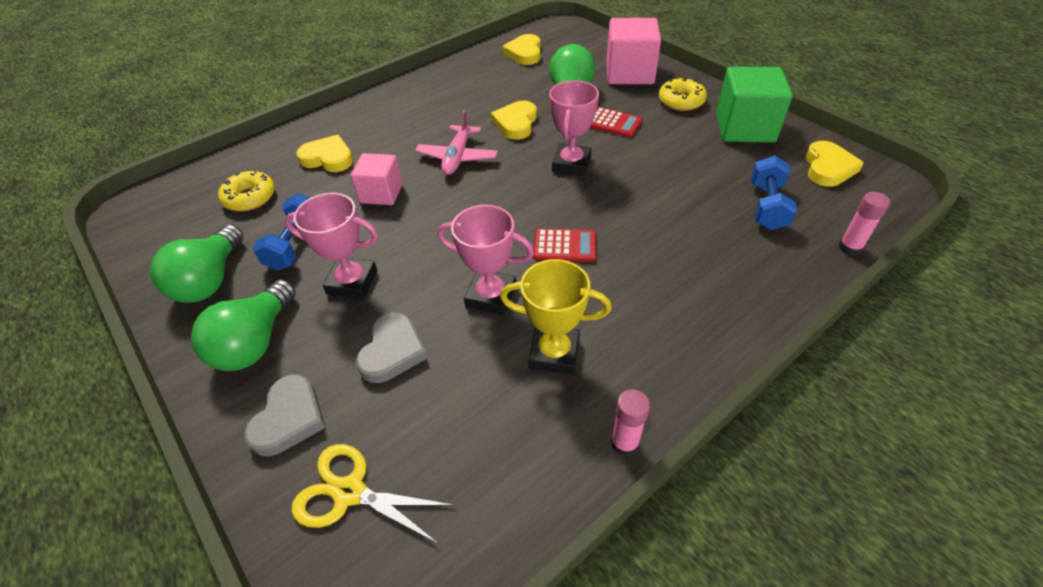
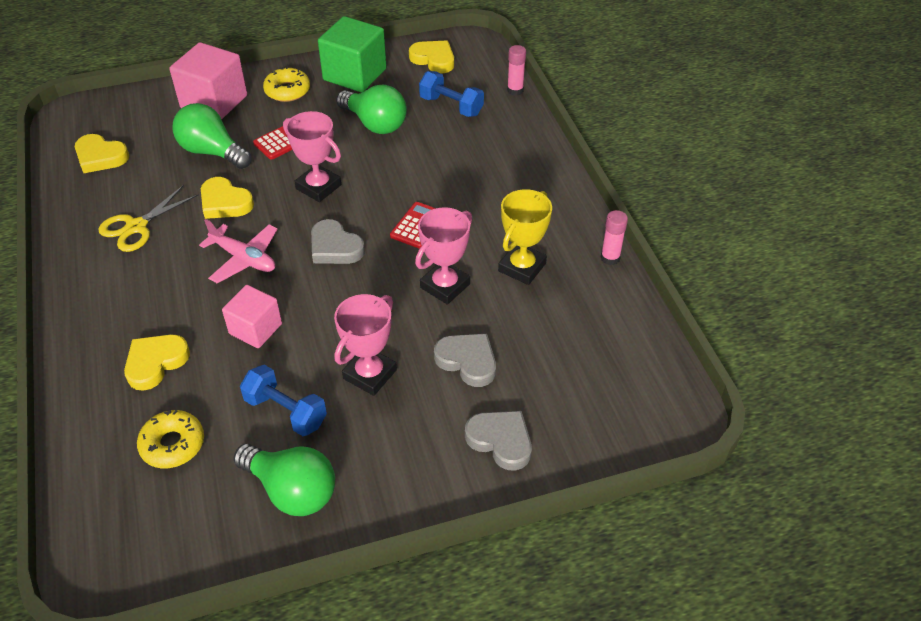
camera: 70 degrees left, 0 degrees up
(255, 342) = (402, 457): green light bulb -> green light bulb (375, 124)
(349, 492) = (583, 411): yellow scissors -> yellow scissors (136, 227)
(501, 202) = (335, 247): none -> grey heart

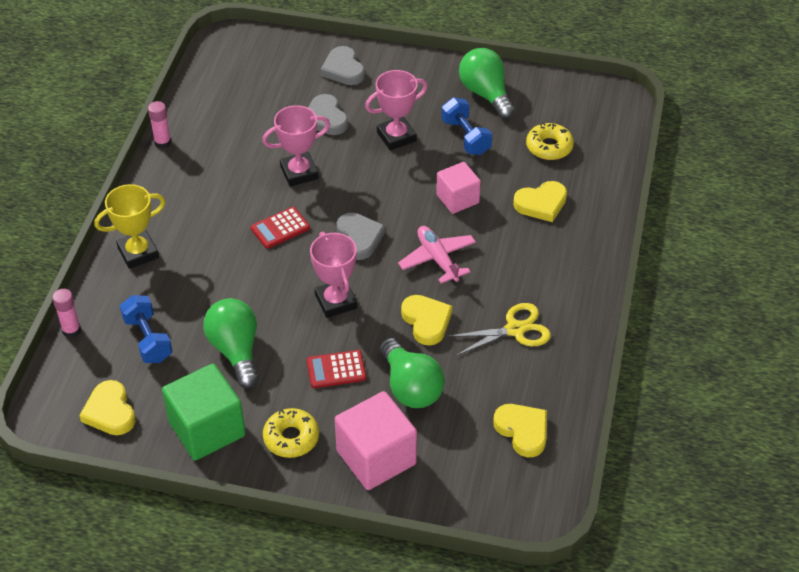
camera: 150 degrees left, 0 degrees up
(522, 267) = (232, 162): yellow trophy -> yellow trophy (138, 253)

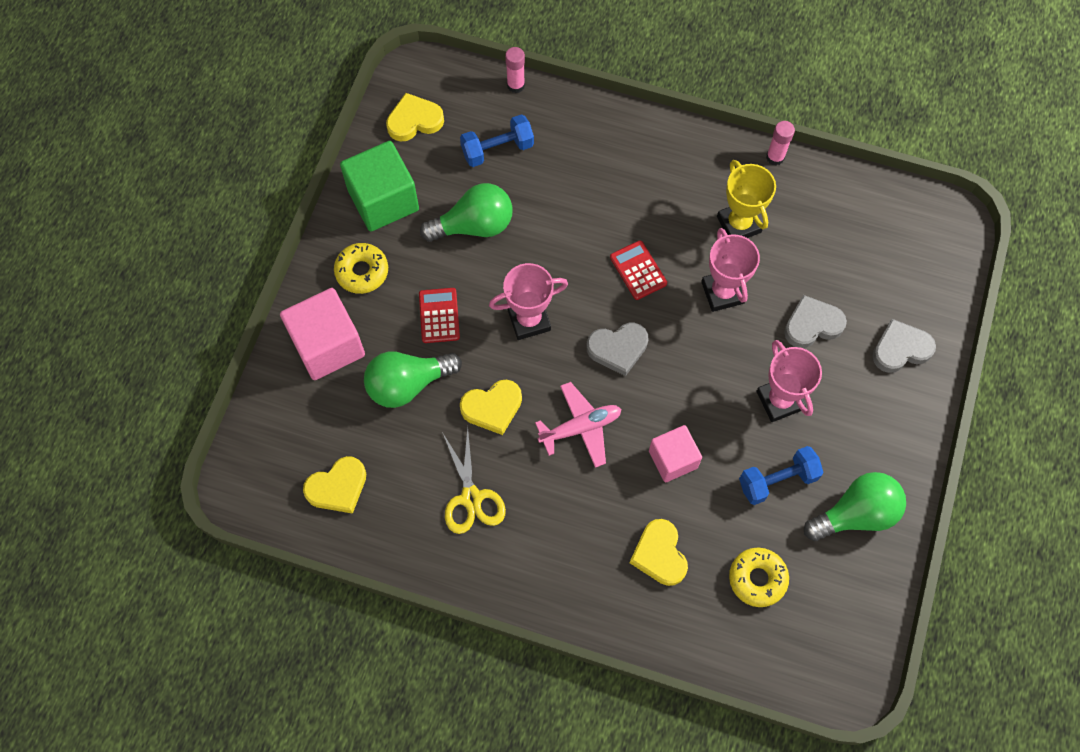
camera: 95 degrees right, 20 degrees up
(138, 253) = (612, 138): yellow trophy -> yellow trophy (738, 224)

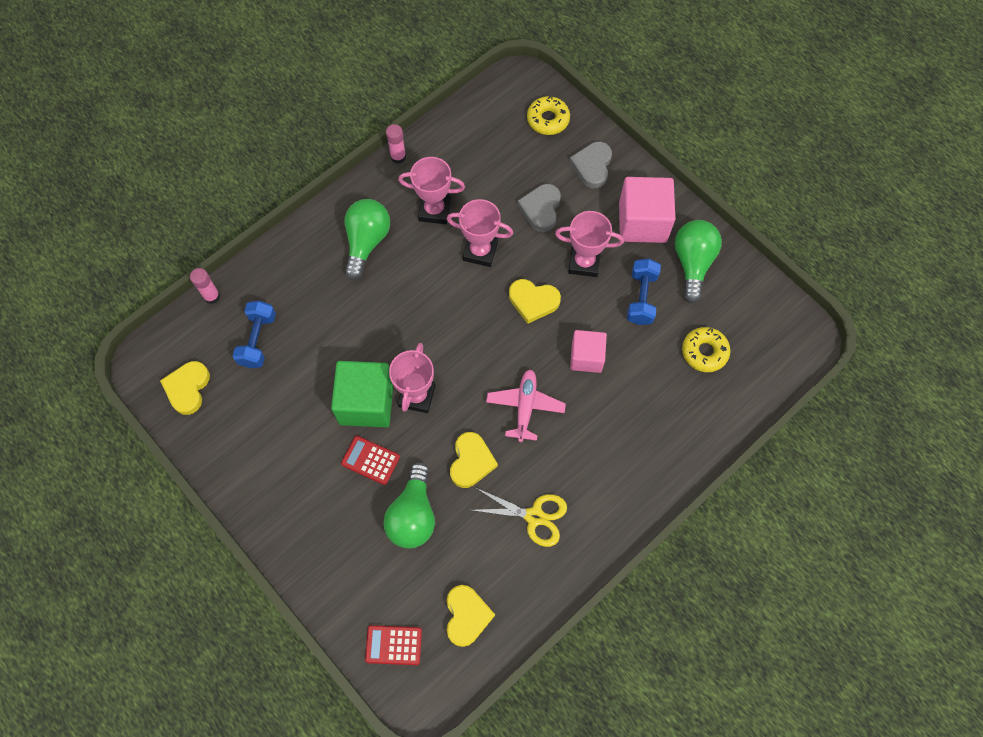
camera: 60 degrees left, 0 degrees up
(328, 345) = (340, 561): pink cube -> pink cube (642, 222)
(362, 271) = (293, 500): yellow donut -> yellow donut (548, 119)
(383, 200) = (242, 450): green cube -> green cube (366, 402)
(474, 225) = (311, 393): green light bulb -> green light bulb (366, 242)
(618, 349) = (479, 346): grey heart -> none
(638, 270) = (426, 297): red calculator -> red calculator (393, 645)
(659, 554) = (652, 406): yellow heart -> yellow heart (533, 301)
(738, 224) = (434, 210): yellow trophy -> pink trophy

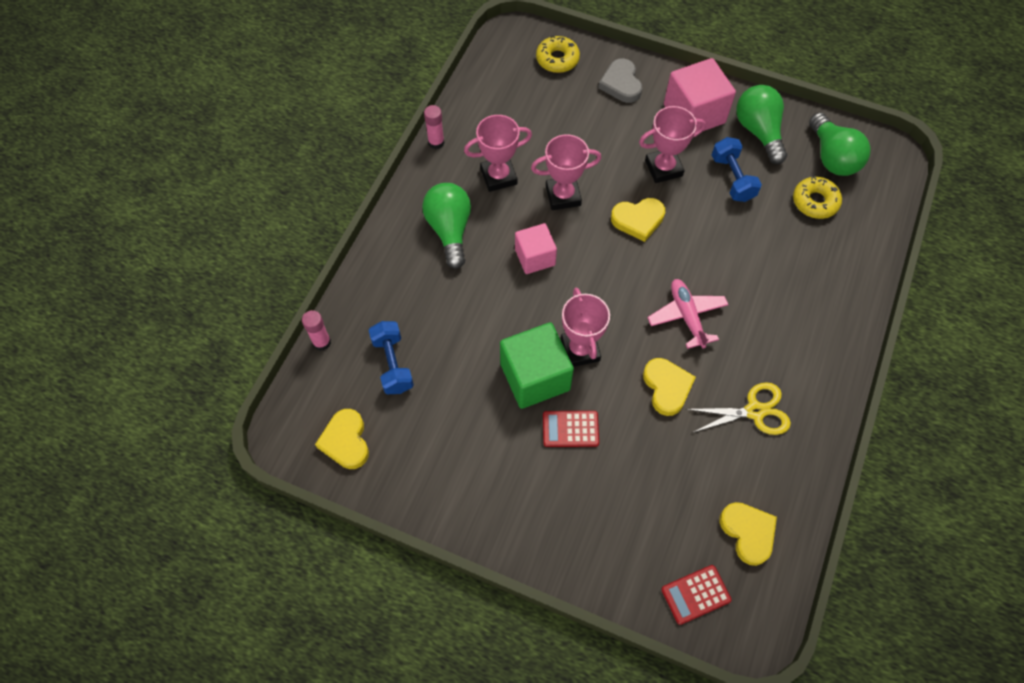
camera: 25 degrees left, 5 degrees down
(413, 515) = (641, 462): green light bulb -> green light bulb (832, 157)
(541, 209) = (597, 137): grey heart -> none
(586, 357) = (715, 249): pink cube -> pink cube (535, 257)

